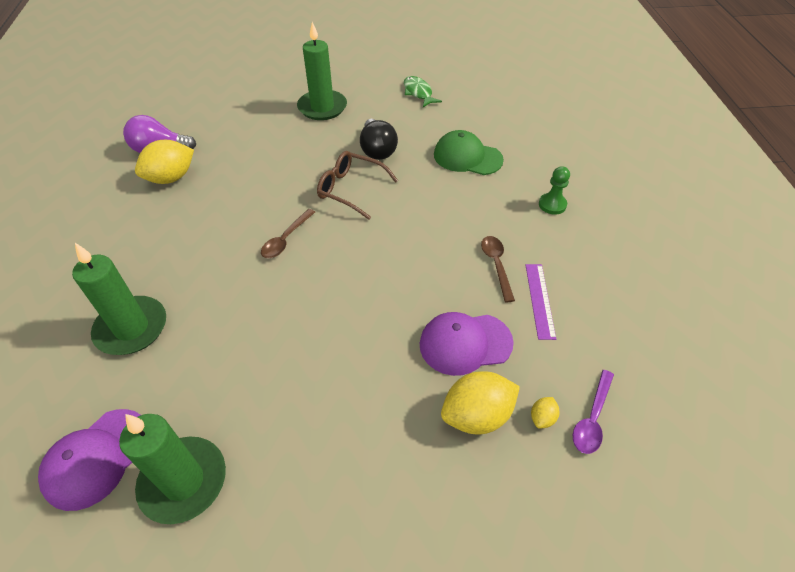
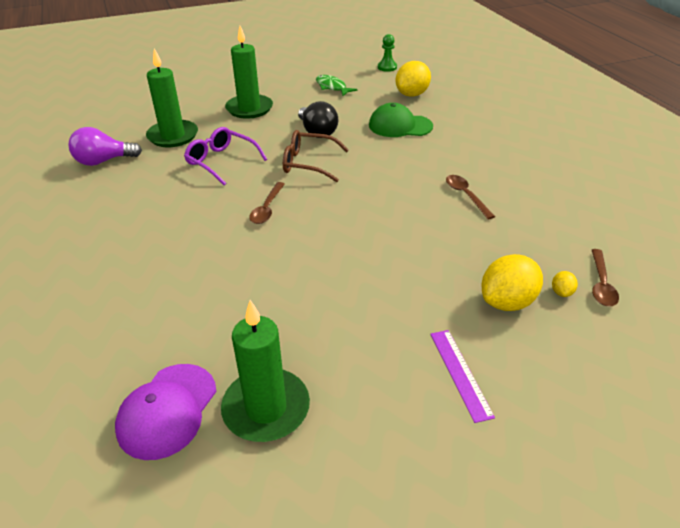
camera: 15 degrees left, 10 degrees down
(131, 328) = (148, 302): green candle -> green candle (173, 136)
(171, 178) = (127, 181): yellow lemon -> yellow lemon (412, 94)
(267, 171) = (222, 162): none -> purple glasses
(465, 343) = (469, 254): purple cap -> none
(539, 300) = (514, 213): purple ruler -> purple ruler (460, 373)
(552, 205) = (489, 147): green pawn -> green pawn (387, 67)
(592, 418) = (601, 284): purple spoon -> brown spoon

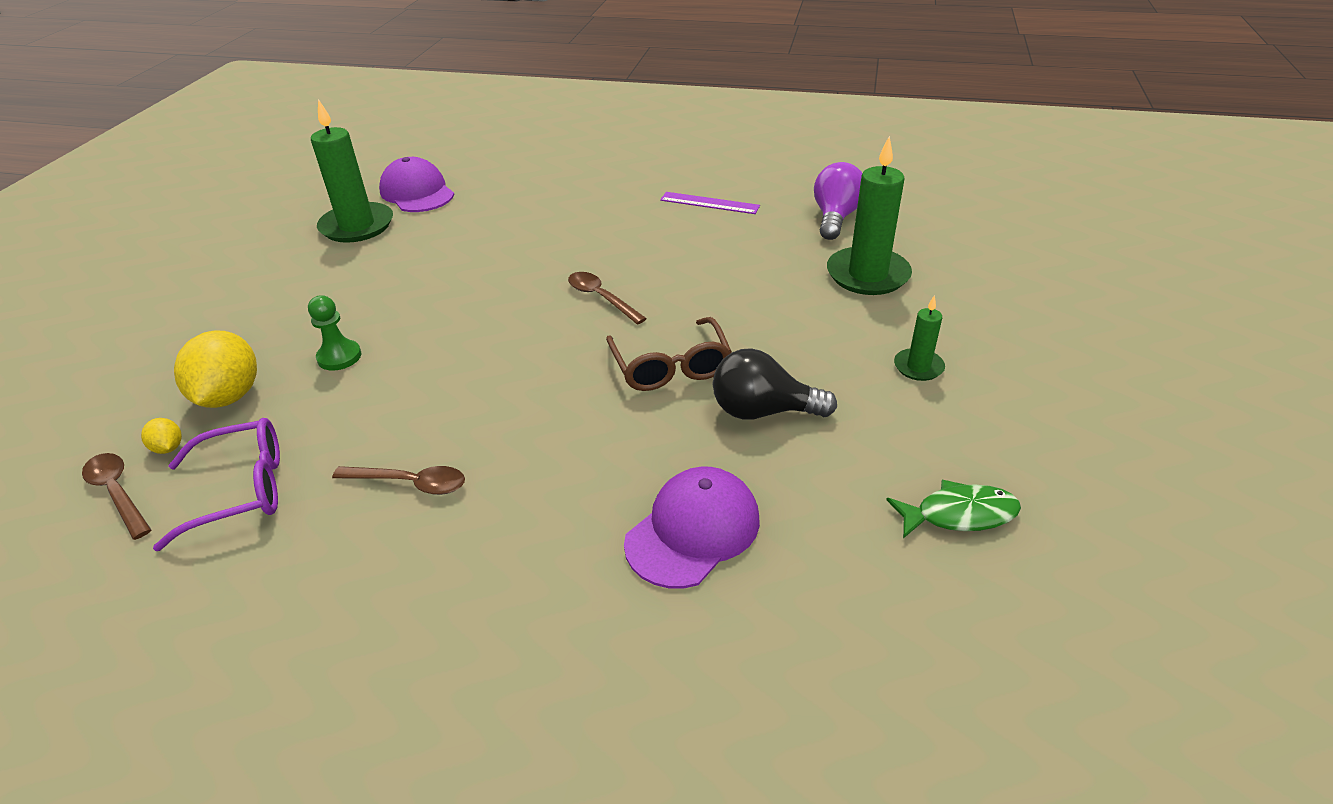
camera: 125 degrees right, 0 degrees up
(222, 162) = (751, 295): purple glasses -> purple glasses (239, 490)
(249, 109) = (918, 367): green candle -> green candle, size x0.51
(309, 163) = (670, 366): brown glasses -> brown glasses turned 120 degrees clockwise
(387, 67) = (1049, 696): green pawn -> green pawn (339, 357)
(400, 126) = (693, 530): green cap -> purple cap
(412, 94) = (829, 643): yellow lemon -> none
(460, 373) = (230, 320): purple ruler -> purple ruler (709, 203)

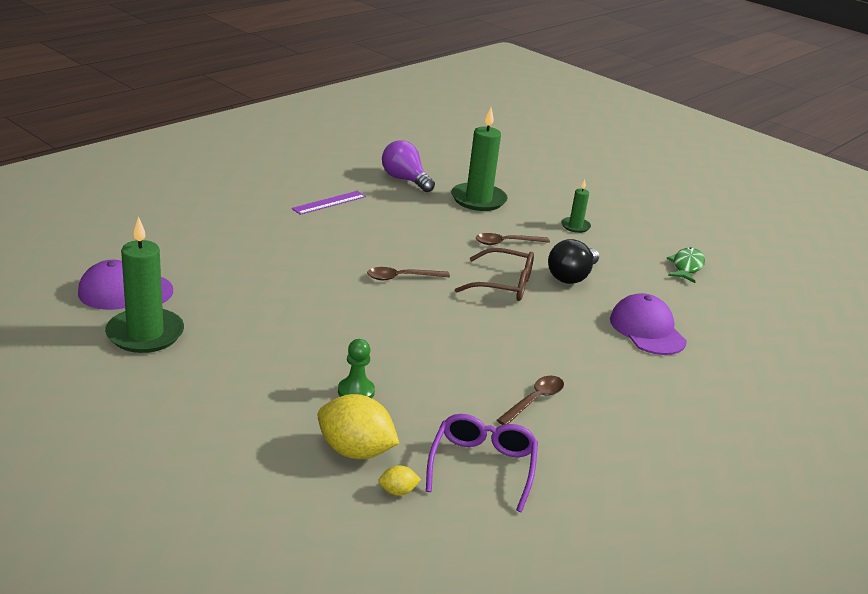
camera: 65 degrees left, 10 degrees down
(118, 493) = (434, 524): brown spoon -> brown spoon (506, 242)

